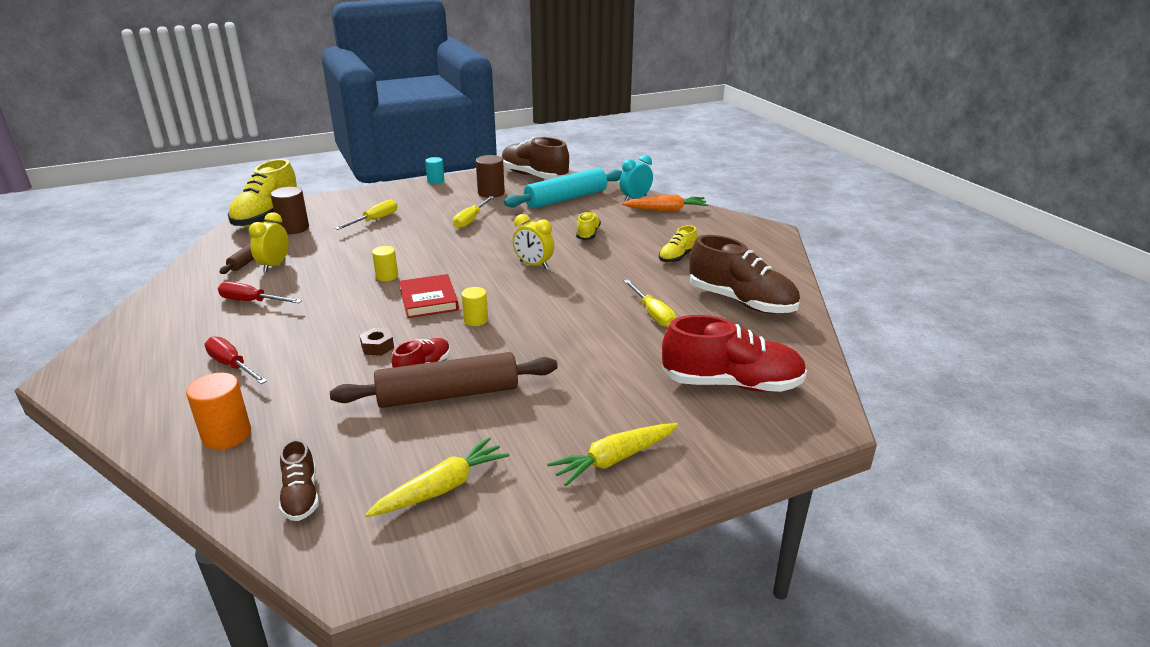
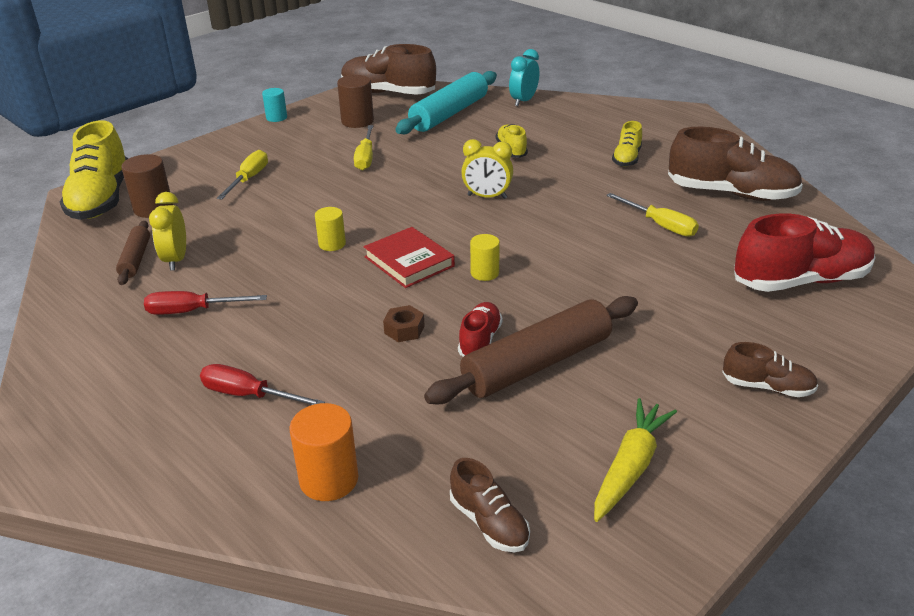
camera: 20 degrees left, 5 degrees up
(614, 459) = (767, 387): yellow carrot -> brown shoe
(666, 210) = (567, 108): orange carrot -> none

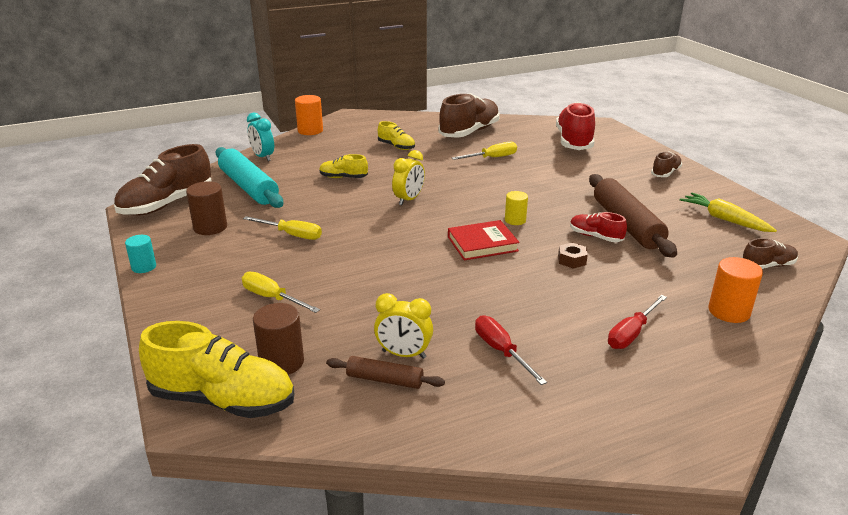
camera: 70 degrees left, 5 degrees down
(192, 311) = (501, 351): red screwdriver -> red screwdriver turned 135 degrees clockwise
(332, 244) = (433, 271): yellow cylinder -> none
(617, 104) = (310, 131): none -> orange cylinder

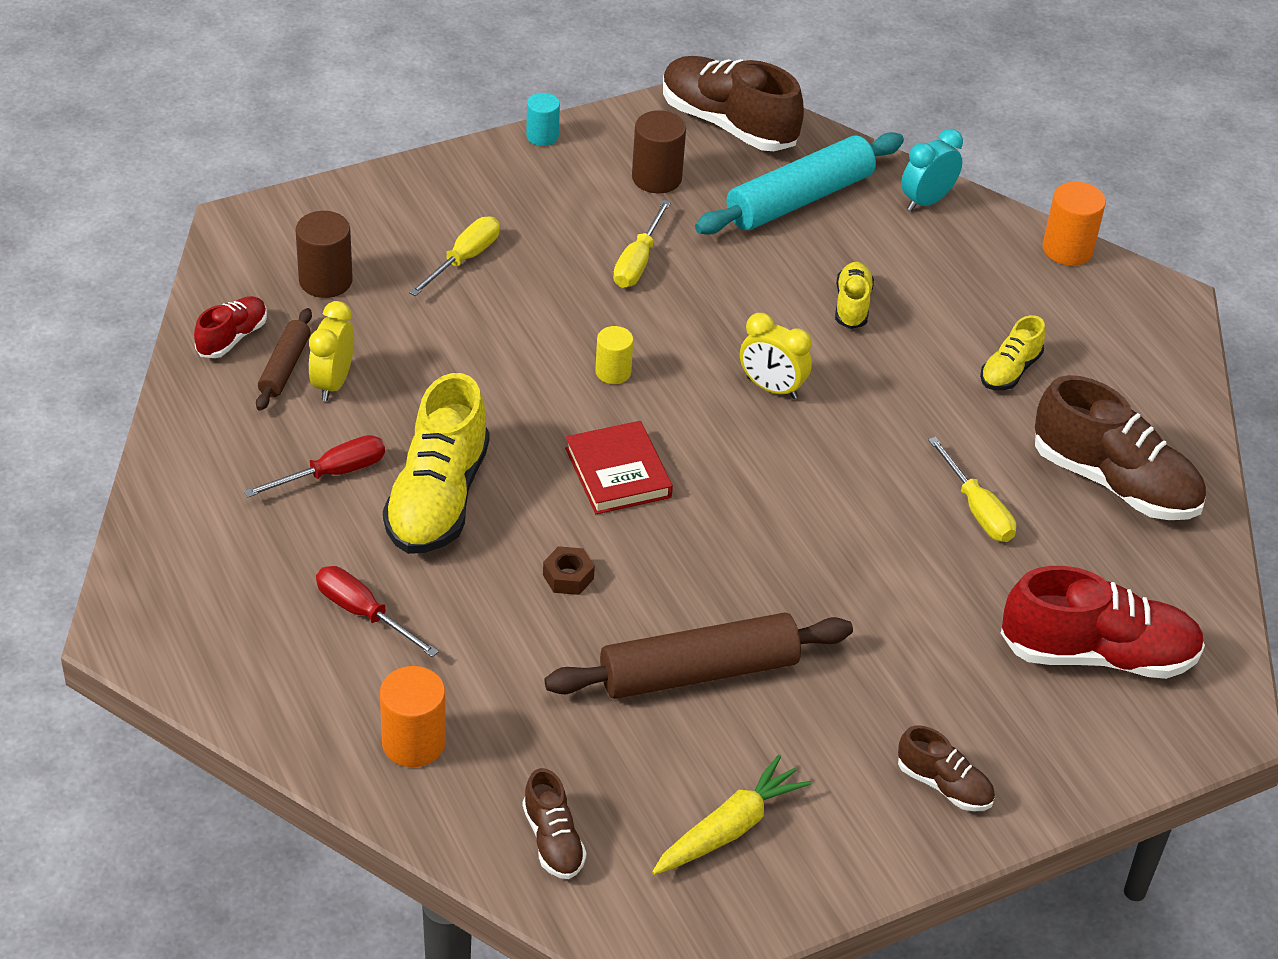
camera: 85 degrees right, 15 degrees up
(223, 400) = (263, 243): yellow shoe -> yellow shoe (438, 498)
(515, 220) = (704, 520): yellow cylinder -> yellow cylinder (613, 372)
(595, 237) = (649, 620): red shoe -> red shoe (232, 338)

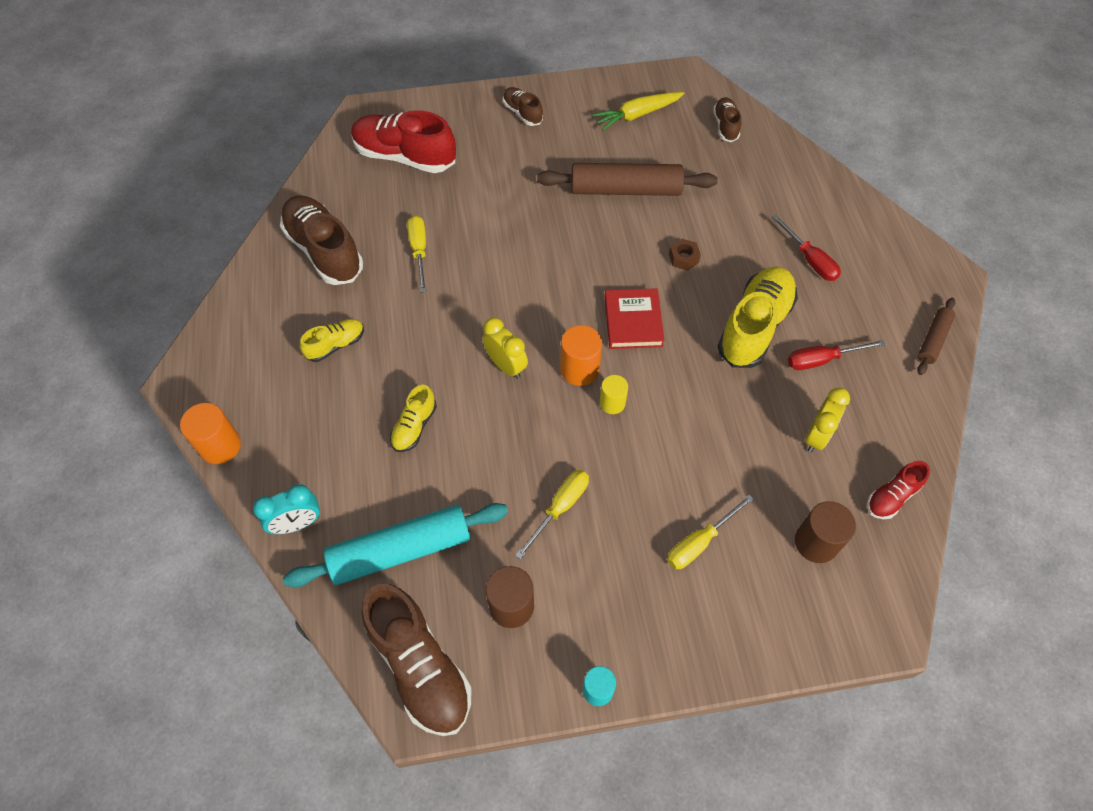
camera: 160 degrees left, 15 degrees up
(285, 367) = (852, 459): brown rolling pin -> brown rolling pin (933, 340)
(413, 742) = (789, 184): orange cylinder -> orange cylinder (579, 369)

